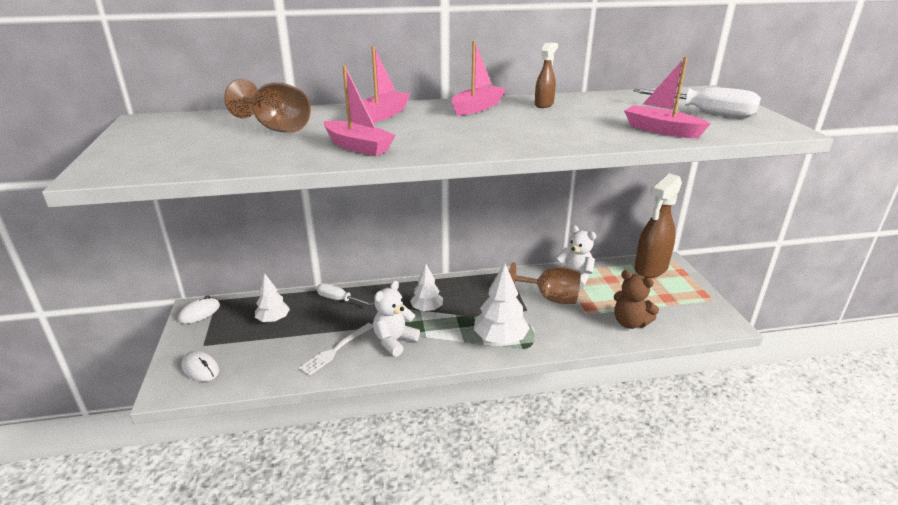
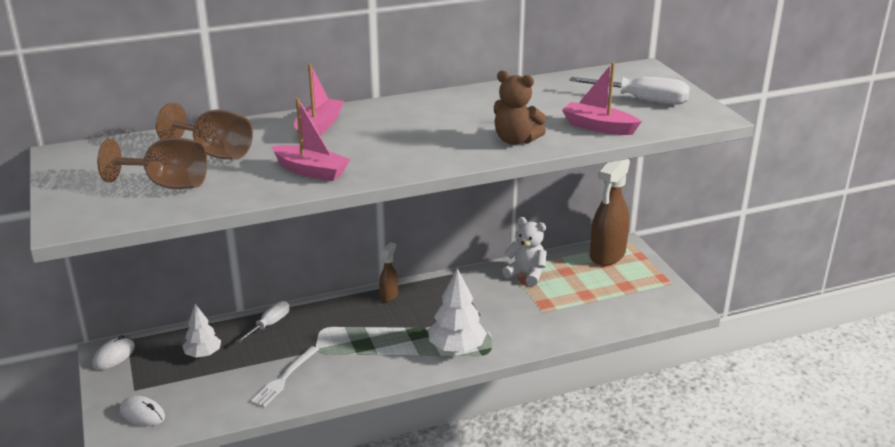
camera: 10 degrees left, 0 degrees up
(338, 299) = (269, 324): white screwdriver -> white screwdriver turned 105 degrees clockwise
(394, 341) = (345, 362): white teddy bear -> none
(427, 309) = (371, 324): white tree -> none
(477, 107) = (414, 109): pink boat -> none
(544, 104) = (481, 100): brown spray bottle -> brown spray bottle (389, 295)
(550, 298) = (503, 299): brown goblet -> brown goblet (167, 184)
(630, 323) = (588, 317): brown teddy bear -> brown teddy bear (515, 140)

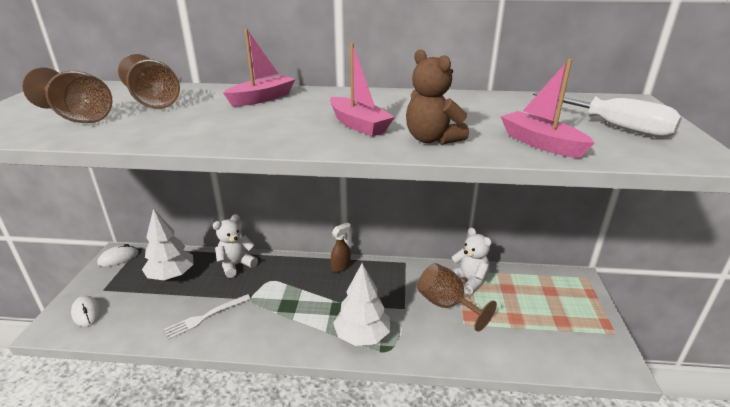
camera: 25 degrees right, 0 degrees up
(203, 354) = (171, 275): white tree -> white tree, size x1.55
(269, 324) = (236, 265): white screwdriver -> white teddy bear
(311, 171) = (202, 129): pink boat -> pink boat (358, 125)
(518, 301) = (447, 305): none -> brown goblet
(607, 255) = (556, 283): brown spray bottle -> none

